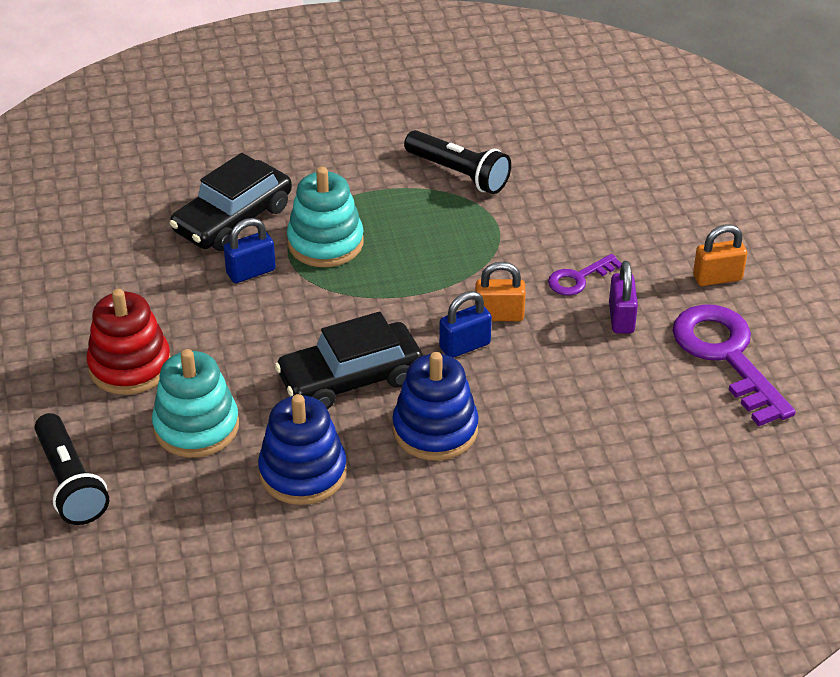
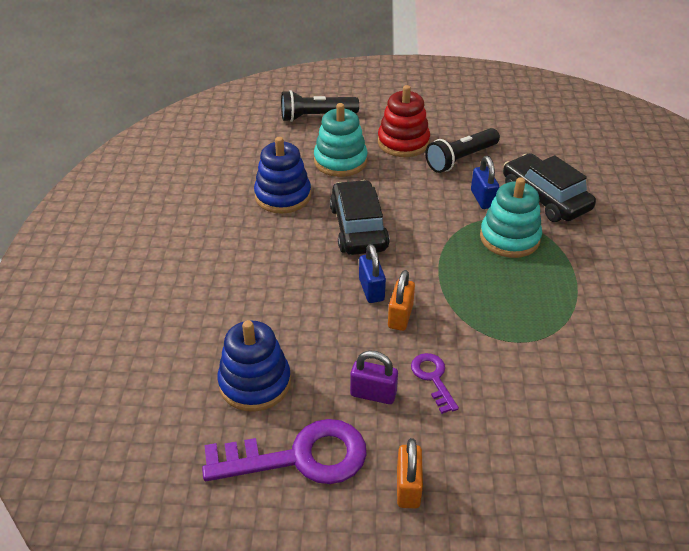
camera: 105 degrees right, 0 degrees up
(435, 429) = (292, 258): blue stacking toy -> blue stacking toy (255, 383)
(458, 174) = (595, 331): black flashlight -> black flashlight (461, 159)

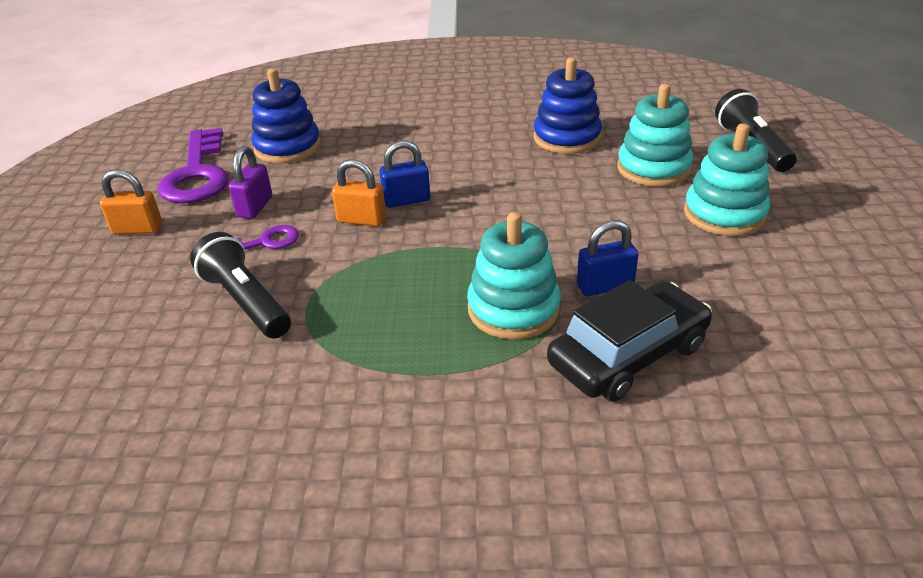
camera: 90 degrees right, 5 degrees down
(358, 228) = (516, 187): black car -> none
(403, 142) = (724, 214): red stacking toy -> turquoise stacking toy
(461, 159) = (705, 267): black flashlight -> black flashlight (246, 302)

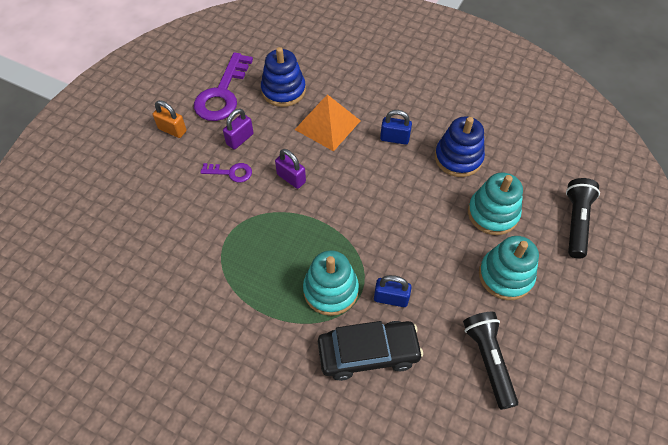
camera: 25 degrees right, 20 degrees up
(246, 302) = (201, 216): black flashlight -> black flashlight (488, 360)
(361, 220) = (291, 178): orange padlock -> purple padlock
(374, 159) = (327, 125): none -> orange pyramid
(406, 200) = (325, 172): blue padlock -> blue padlock (394, 138)

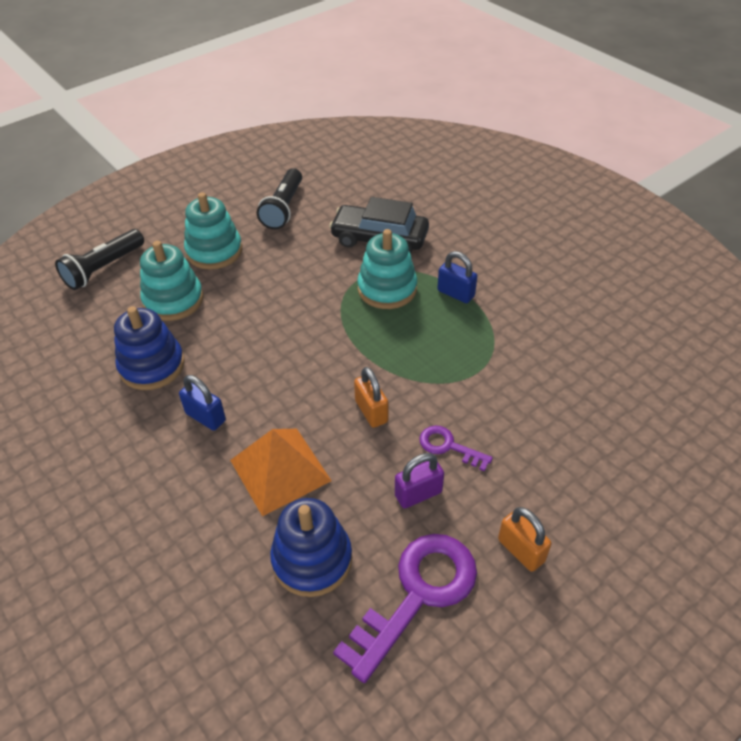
camera: 155 degrees left, 10 degrees down
(291, 178) = (371, 411): purple padlock -> orange padlock
(391, 298) = (333, 267): blue padlock -> blue padlock (455, 293)

